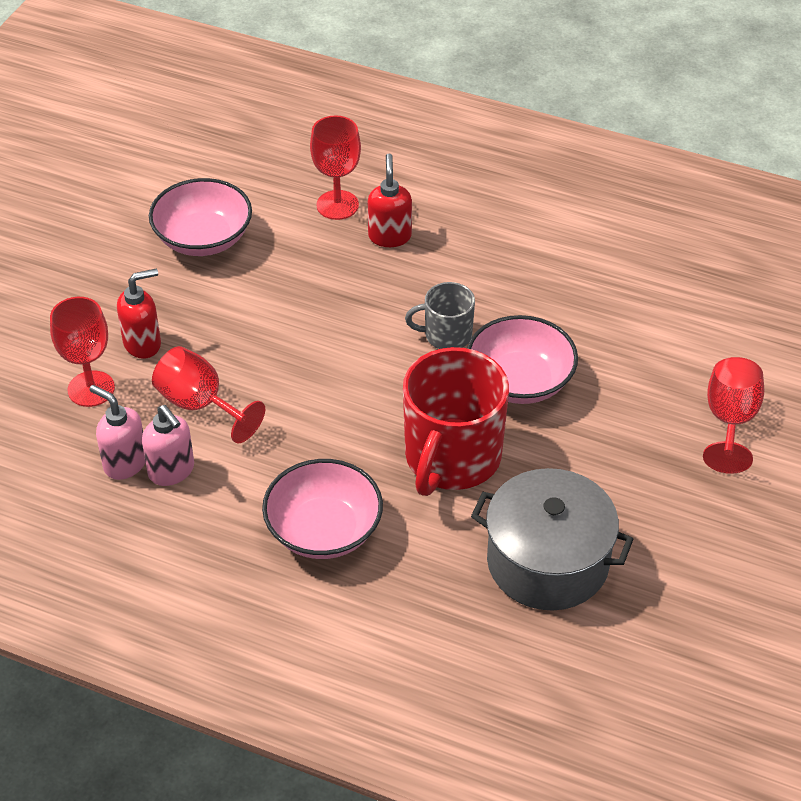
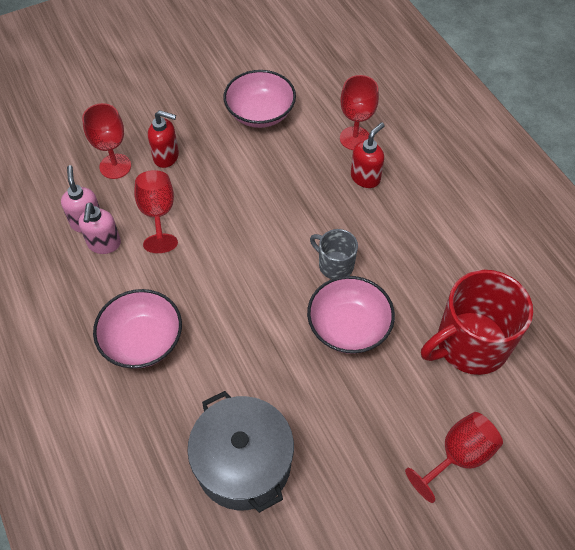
camera: 40 degrees right, 10 degrees up
(451, 458) = (257, 348): red mug -> red mug (470, 344)

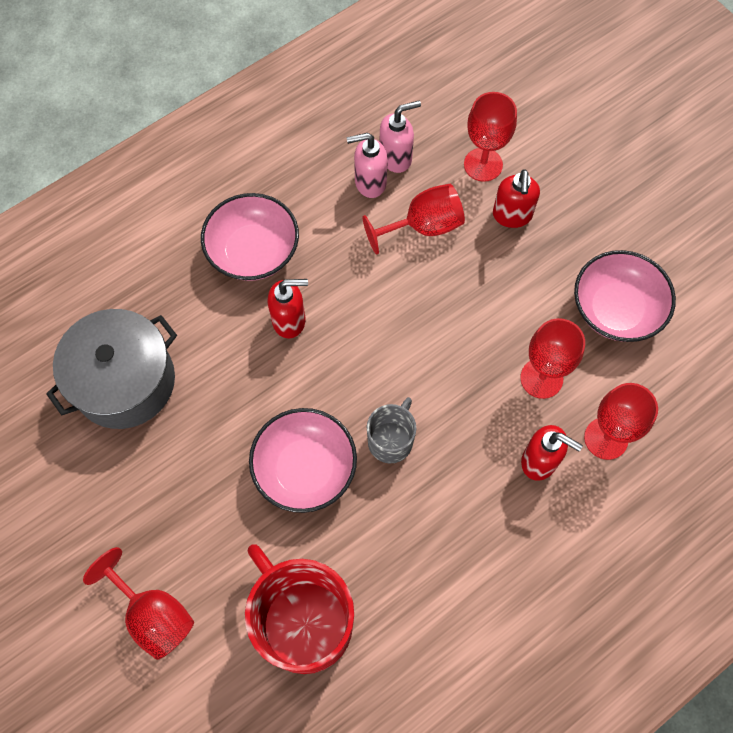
camera: 80 degrees right, 10 degrees up
(216, 321) = (289, 320): none -> red soap dispenser
(303, 164) = (541, 378): none -> red goblet

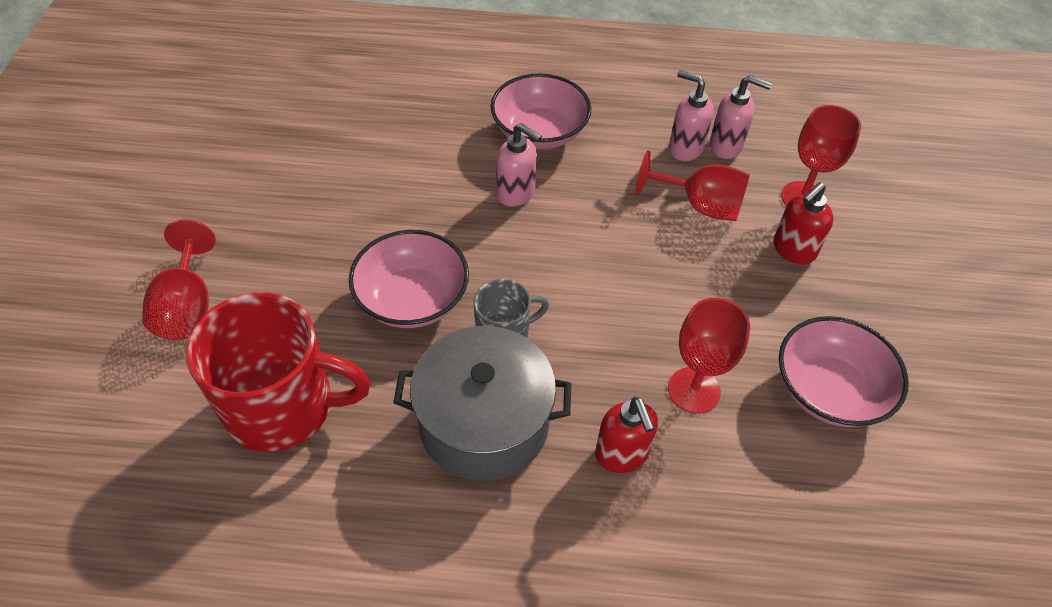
camera: 40 degrees right, 15 degrees down
(124, 381) = (352, 147): grey pot -> grey pot (484, 423)
(289, 320) = (516, 193): red soap dispenser -> pink soap dispenser
(303, 621) = (282, 406): red mug -> red mug turned 90 degrees clockwise
(606, 438) = (709, 488): red goblet -> none

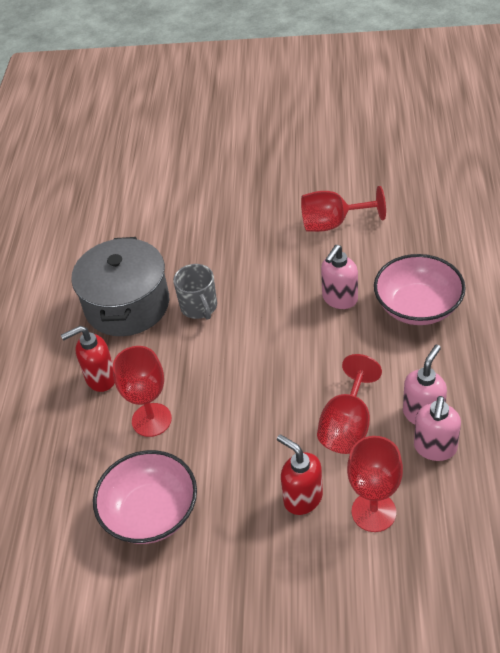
camera: 95 degrees right, 5 degrees down
(187, 307) = (213, 158): red goblet -> red goblet (333, 224)
(282, 406) = (141, 213): red mug -> none
(412, 299) = (226, 256): pink bowl -> none

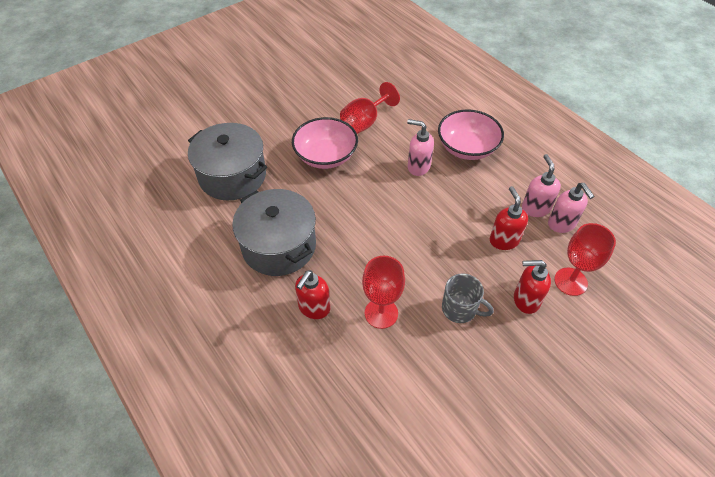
camera: 45 degrees left, 5 degrees up
(150, 512) = (447, 375): pink bowl -> pink bowl (325, 156)
(152, 217) = (232, 176): none -> grey pot
(199, 307) = (333, 219): grey mug -> grey mug (460, 309)
(339, 299) = (418, 166): pink soap dispenser -> pink soap dispenser turned 120 degrees clockwise
(347, 426) = (504, 240): red goblet -> red soap dispenser

